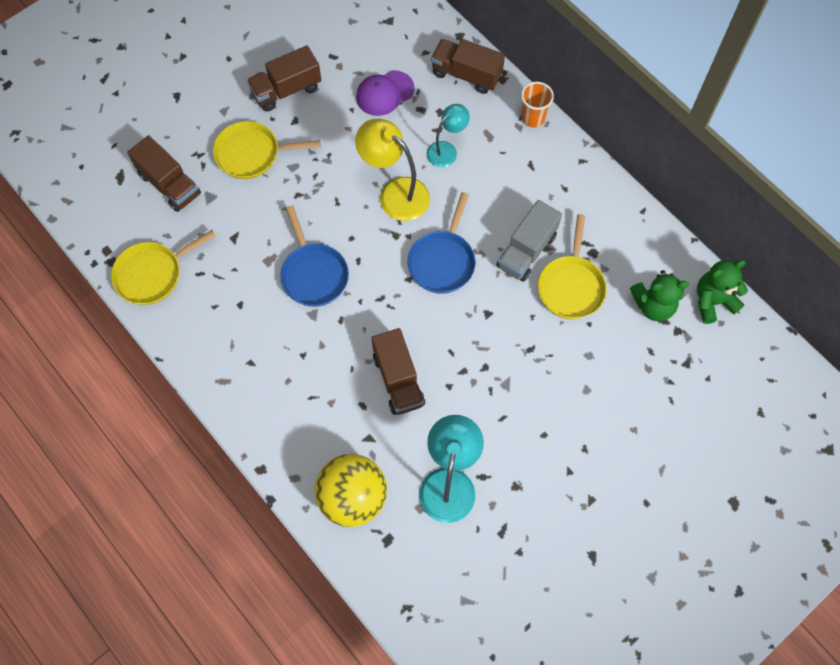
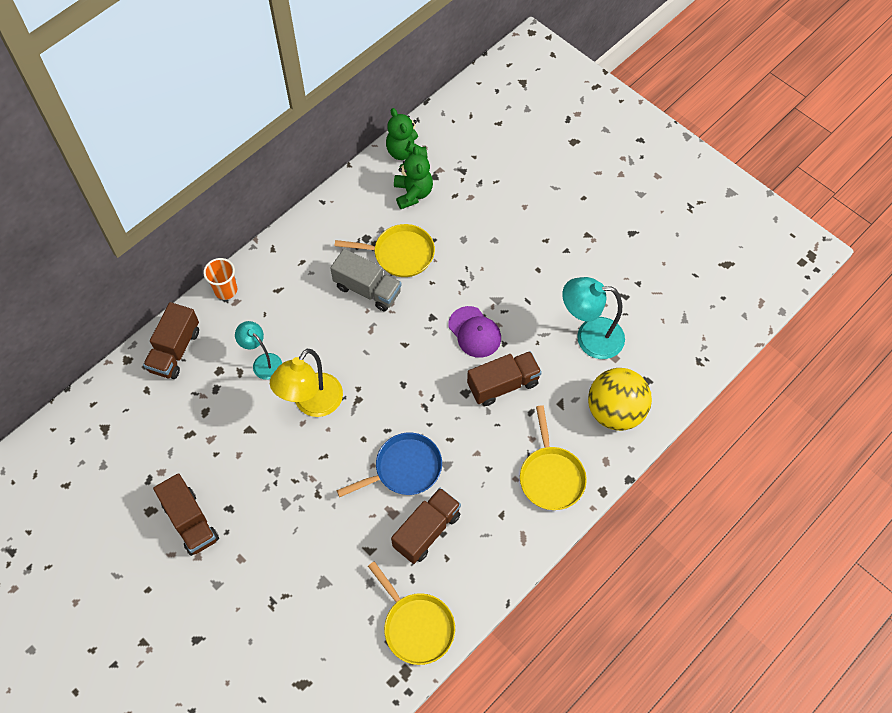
camera: 95 degrees left, 5 degrees down
(169, 184) = (310, 627): brown truck -> brown truck (427, 531)
(252, 154) = (270, 546): yellow pan -> yellow pan (551, 476)
(384, 93) = (196, 424): purple cap -> purple cap (474, 332)
(442, 261) = (383, 357): blue pan -> none

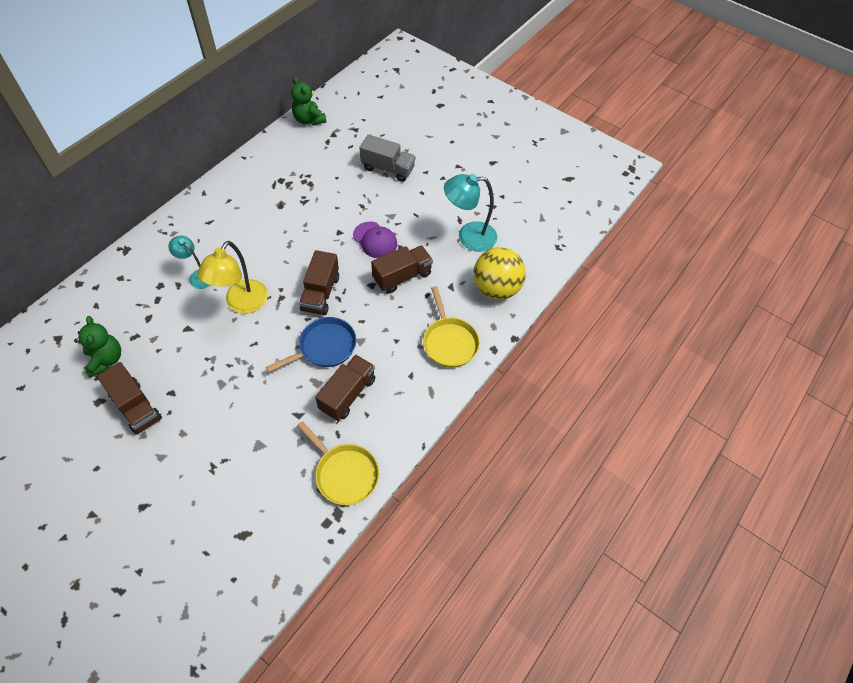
camera: 10 degrees left, 5 degrees down
(175, 350) = (121, 273): brown truck -> brown truck (320, 293)
(226, 290) = (164, 225): orange cup -> none
(367, 289) = (284, 216): grey truck -> grey truck (388, 168)
(400, 254) = (309, 189): yellow pan -> none
(413, 193) = (317, 147): green teddy bear -> green teddy bear (105, 360)

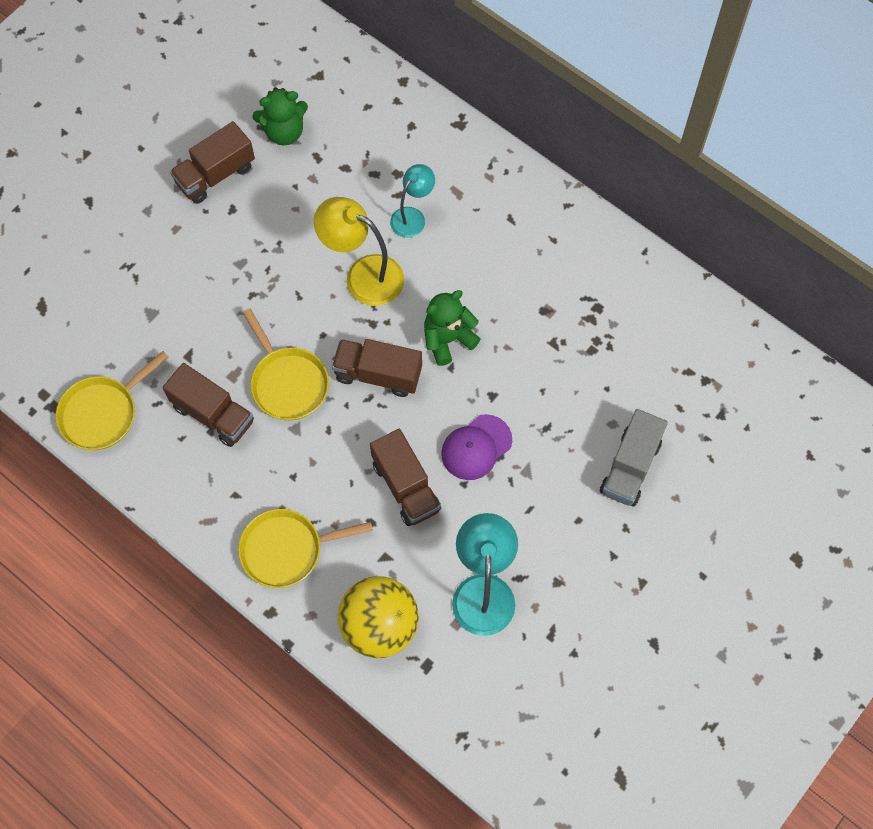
camera: 95 degrees right, 10 degrees up
(309, 120) = (738, 341): green teddy bear -> green teddy bear (448, 339)
(324, 347) = (287, 383): blue pan -> yellow pan

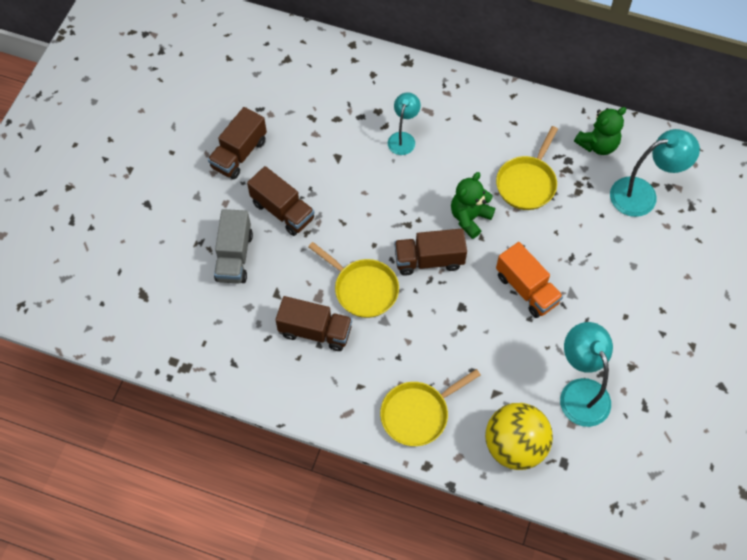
camera: 20 degrees left, 5 degrees down
(103, 413) = (227, 359): yellow pan -> yellow pan (527, 183)
(284, 132) = (278, 107): green teddy bear -> green teddy bear (598, 145)
(363, 275) = (385, 192): yellow lamp -> none
(406, 486) = (487, 335): brown truck -> brown truck (282, 211)
(476, 447) = (526, 289): purple cap -> orange truck
(630, 467) = (645, 265): grey truck -> grey truck (234, 256)
(669, 379) = (643, 194): none -> turquoise lamp

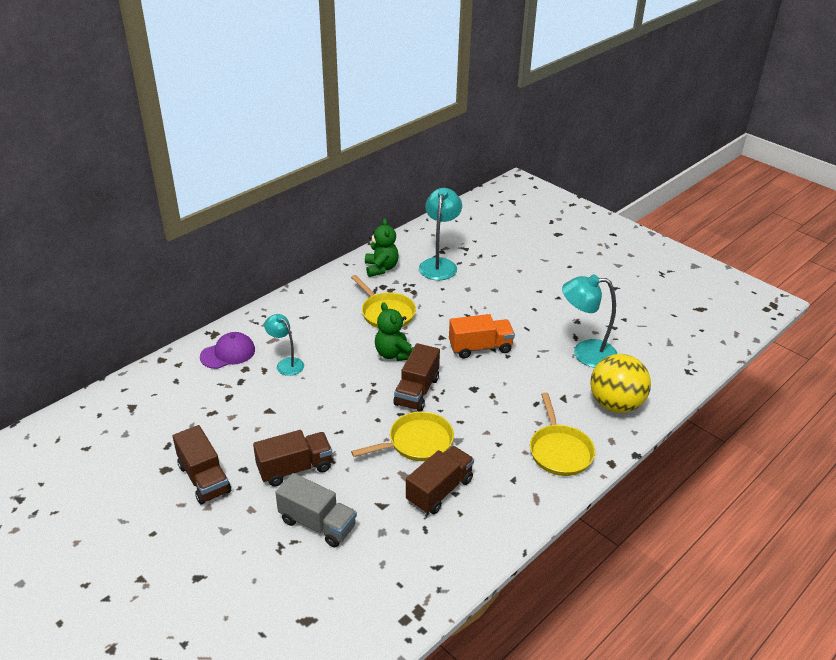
camera: 65 degrees left, 25 degrees down
(389, 87) = (228, 353): none -> purple cap

